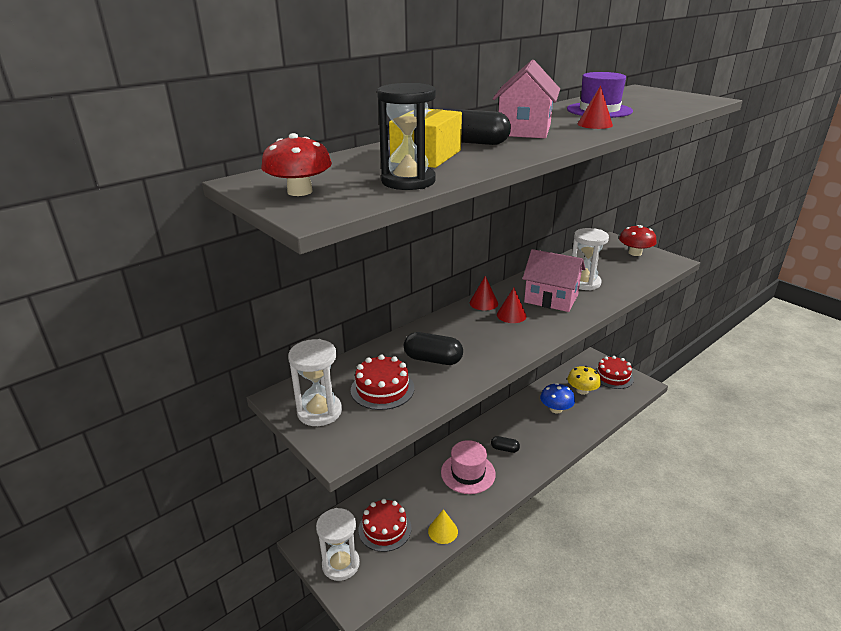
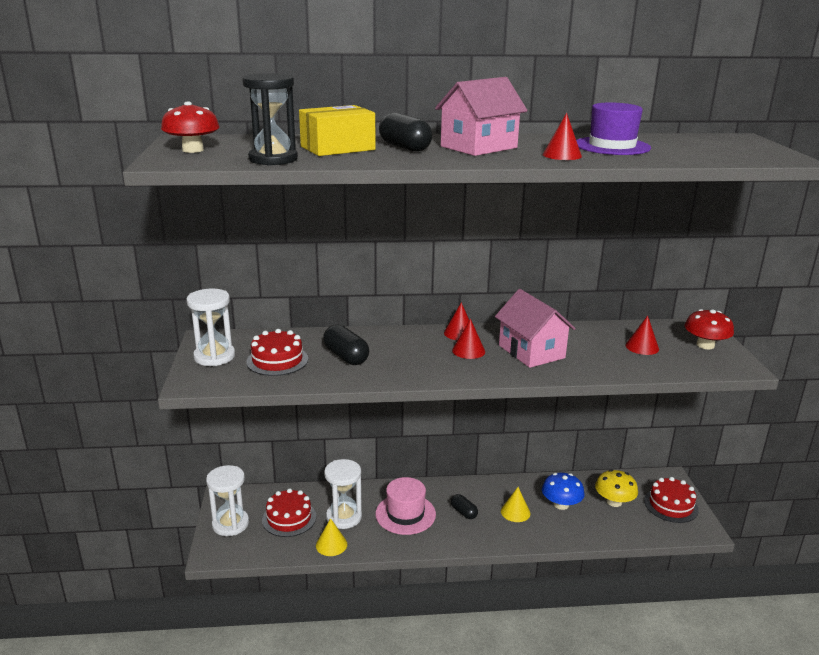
camera: 35 degrees right, 5 degrees down
(535, 430) = (515, 512): none -> yellow cone
(584, 283) = (591, 351): white hourglass -> white hourglass (344, 517)
(606, 268) = (642, 347): none -> red cone

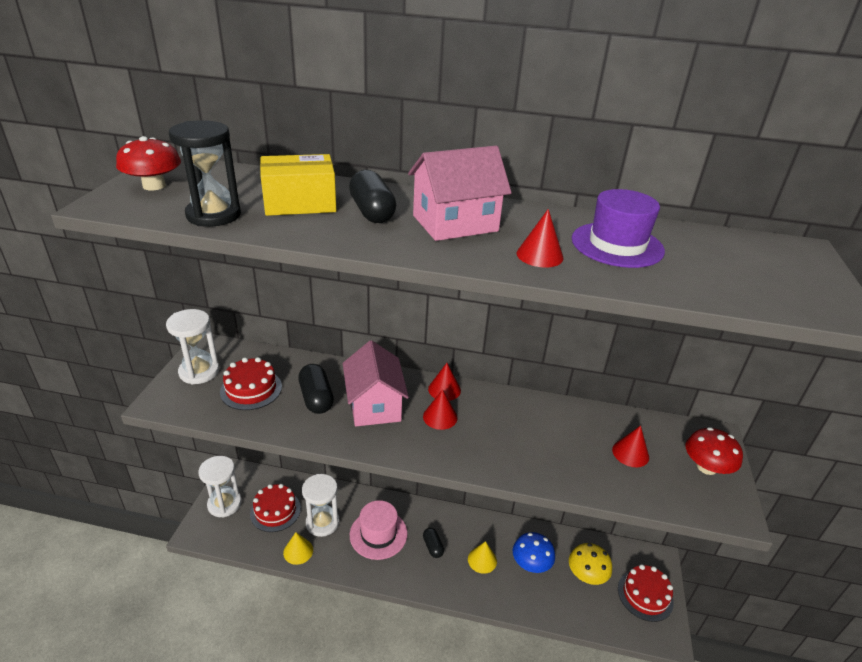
camera: 15 degrees right, 10 degrees up
(531, 351) = (504, 433): pink house -> pink house (374, 405)

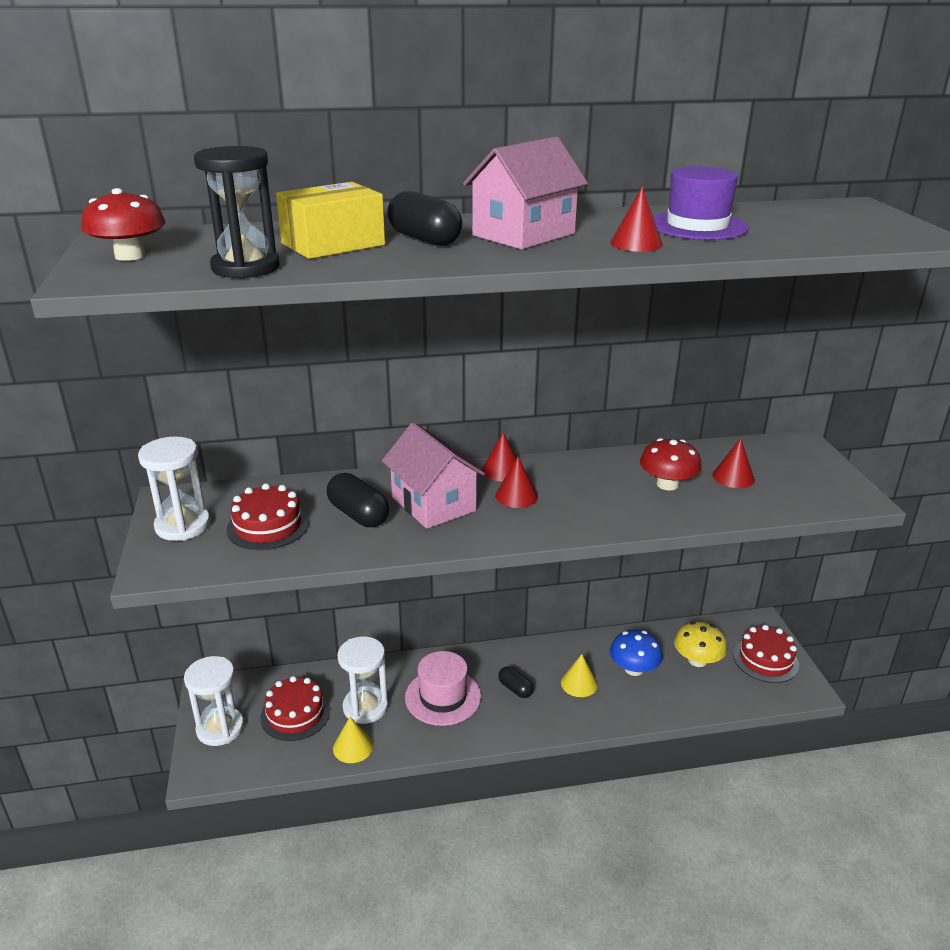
camera: 20 degrees left, 5 degrees down
(706, 467) = (810, 470): red mushroom -> red mushroom (667, 484)

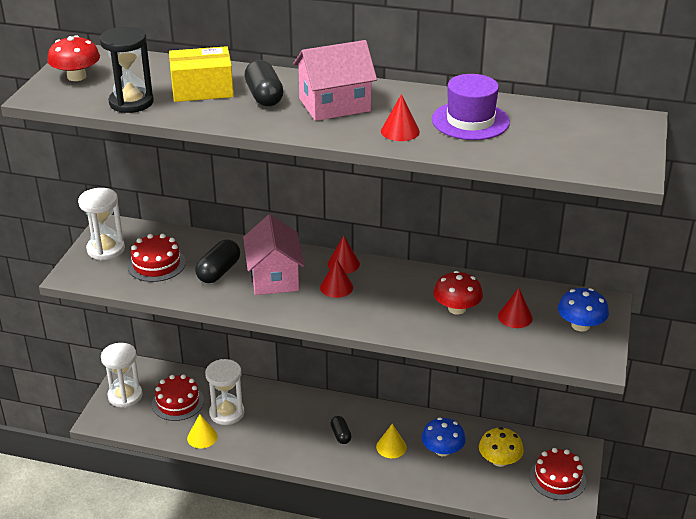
camera: 25 degrees right, 5 degrees up
(358, 515) = (219, 272): black capsule -> black capsule turned 45 degrees clockwise
(443, 697) = (284, 423): pink hat -> none
(803, 468) = (580, 325): none -> blue mushroom

